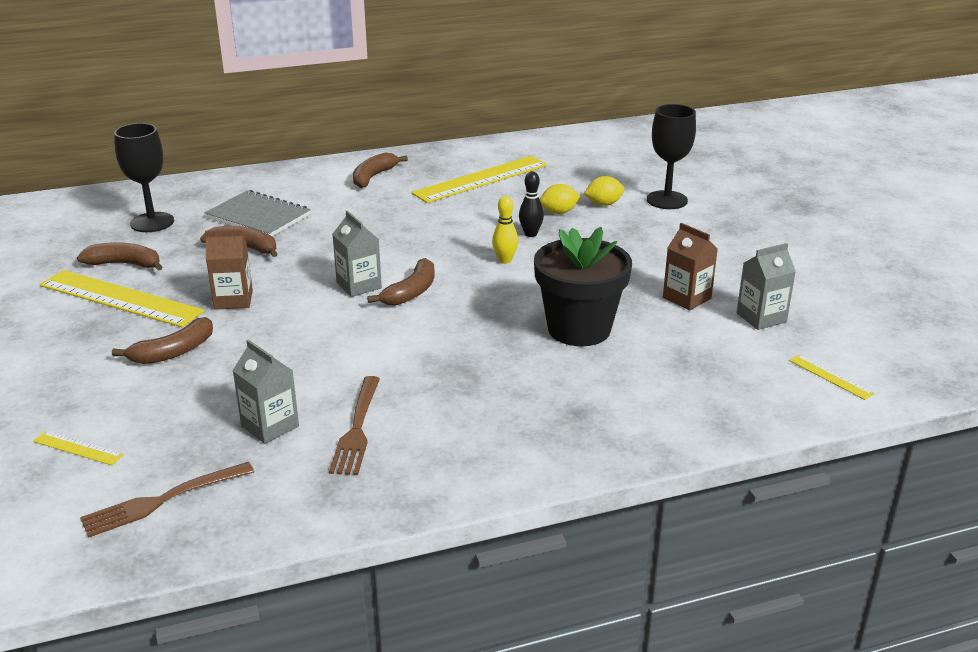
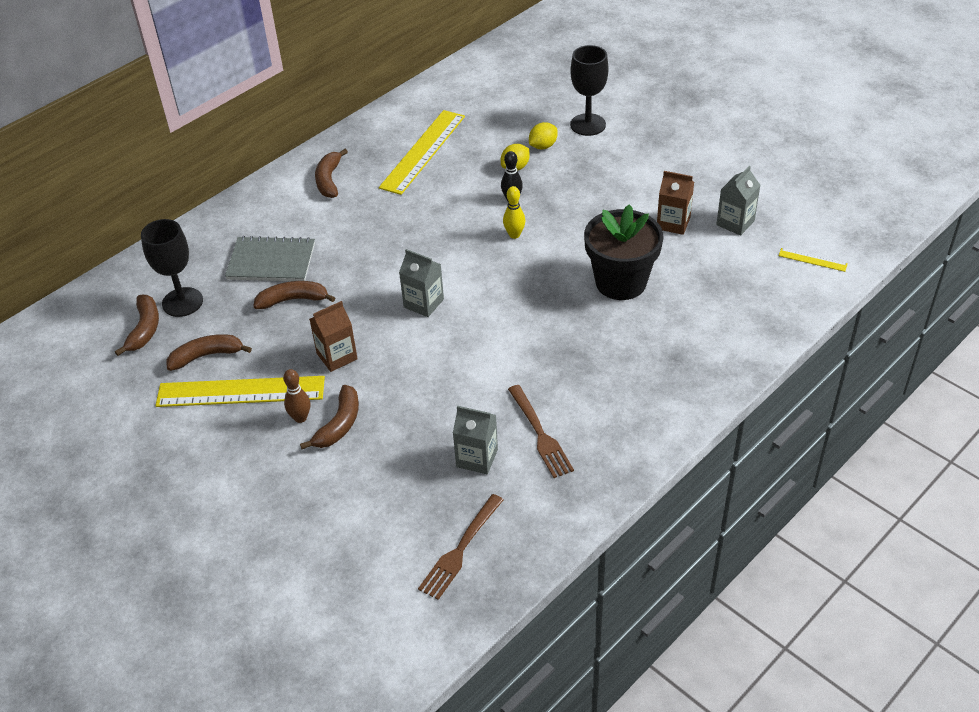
camera: 25 degrees left, 15 degrees up
(78, 448) = (355, 537): yellow ruler -> none
(146, 335) = (300, 418): none -> brown bowling pin
(411, 292) = (470, 294): brown banana -> brown banana (145, 329)

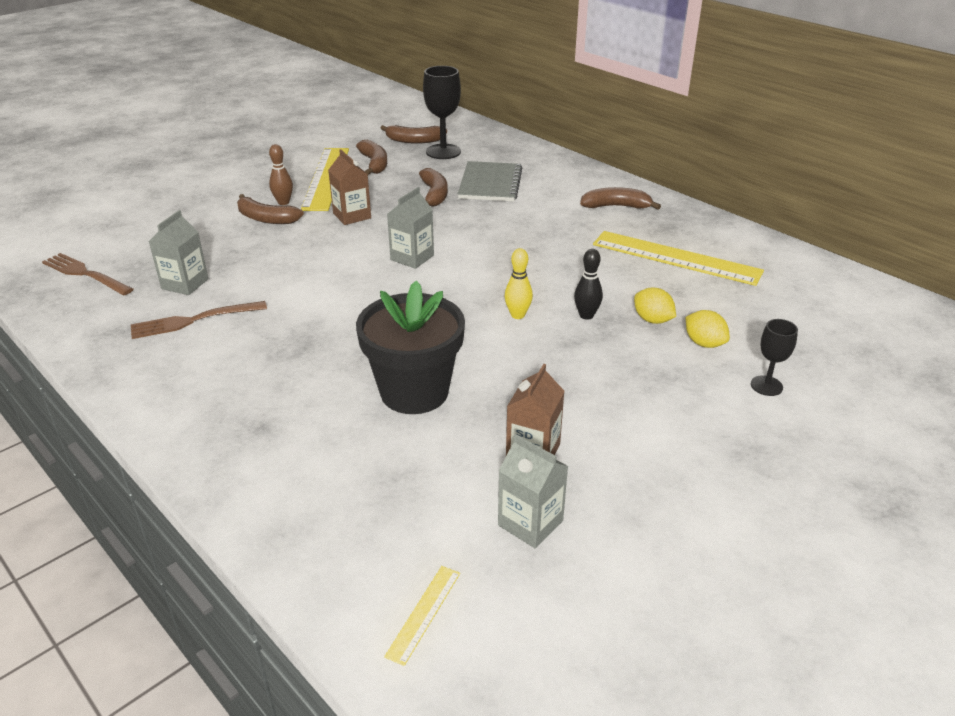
camera: 90 degrees right, 10 degrees down
(588, 125) = (766, 386): black goblet -> black goblet, size x0.57

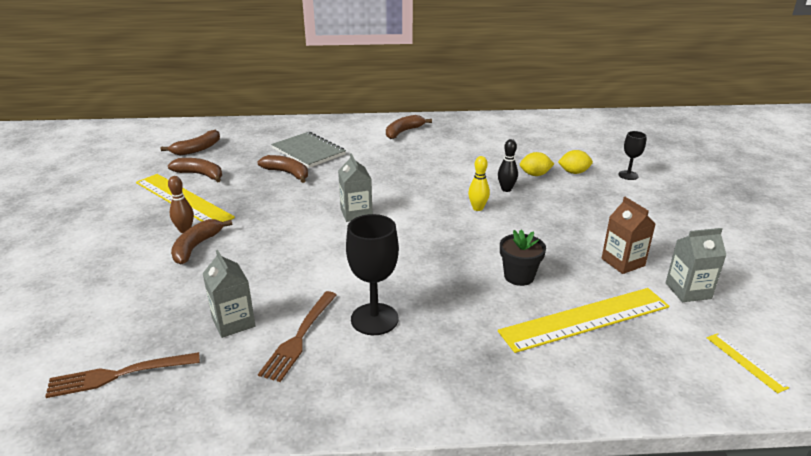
camera: 50 degrees left, 5 degrees down
(266, 218) = (196, 247): brown banana -> brown banana turned 135 degrees clockwise
(352, 216) = (259, 212): brown carton -> none
(414, 392) = (519, 276): black flower pot -> black flower pot, size x0.55
(443, 152) = (235, 147): black goblet -> black goblet (374, 319)
(676, 257) = (482, 142): yellow ruler -> yellow ruler (585, 319)

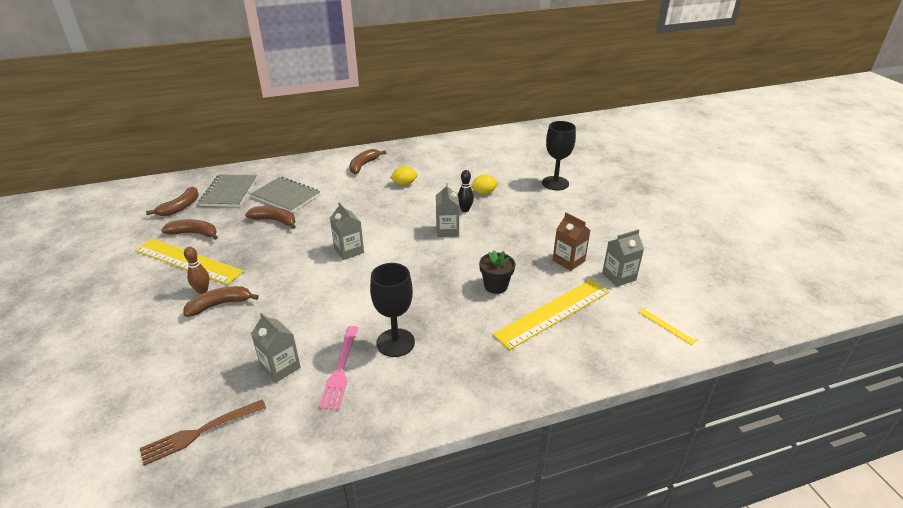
camera: 15 degrees left, 5 degrees up
(196, 247) = (219, 305): brown banana -> brown banana turned 60 degrees clockwise
(252, 141) = (229, 192): none -> grey notebook
(299, 337) = (340, 369): brown fork -> pink fork
(477, 208) = (447, 230): yellow bowling pin -> grey carton
(574, 172) = (513, 186): yellow lemon -> yellow lemon (404, 184)
(628, 175) = (555, 183): black goblet -> black goblet, size x1.74

